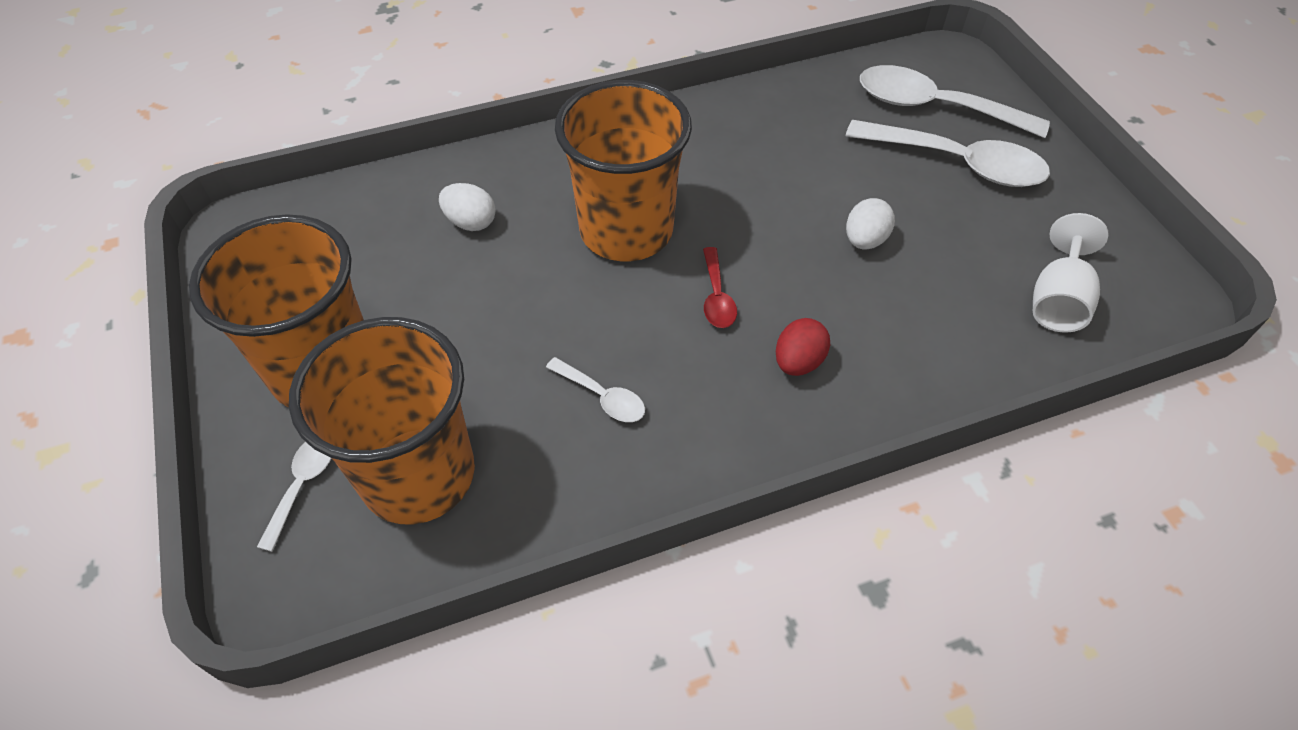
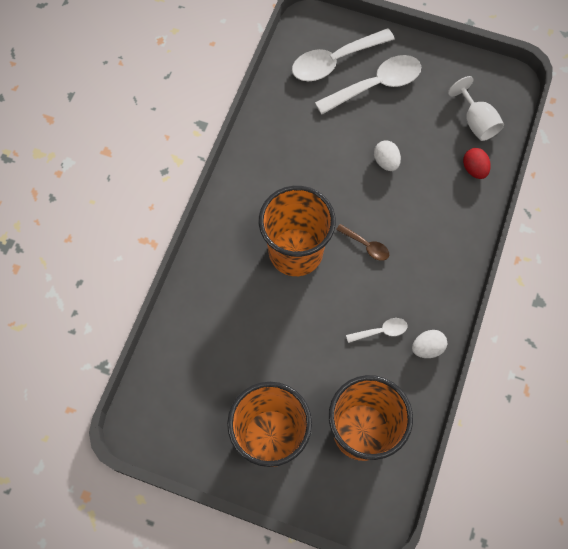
camera: 50 degrees left, 15 degrees up
(302, 485) = (329, 481): white spoon -> none
(471, 222) = (230, 315): white egg -> white egg (427, 348)
(717, 297) = (366, 245): red spoon -> brown spoon
(798, 362) = (425, 243): red egg -> red egg (474, 169)

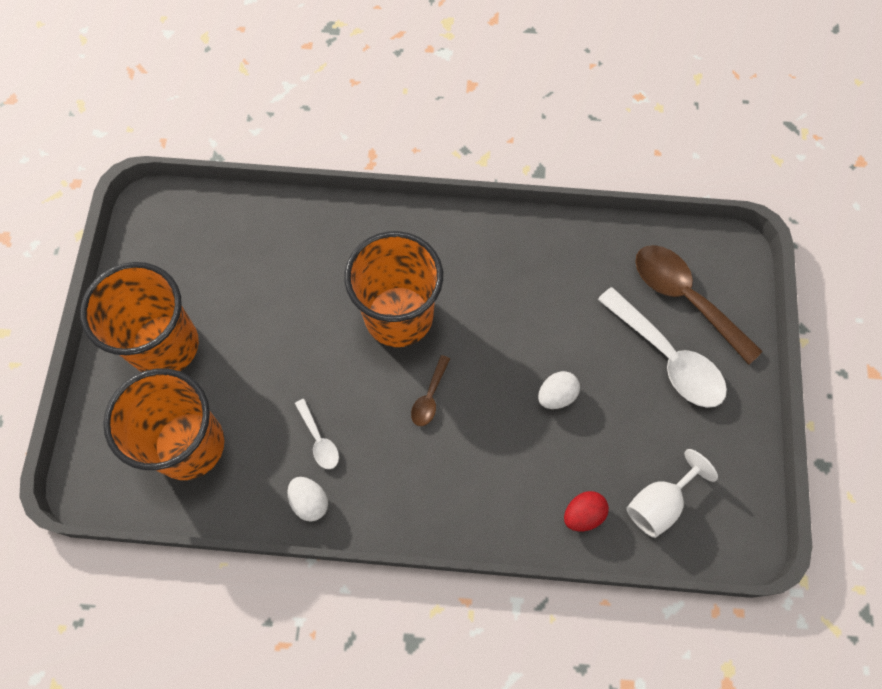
camera: 75 degrees right, 0 degrees up
(335, 61) = (685, 298): white spoon -> brown spoon

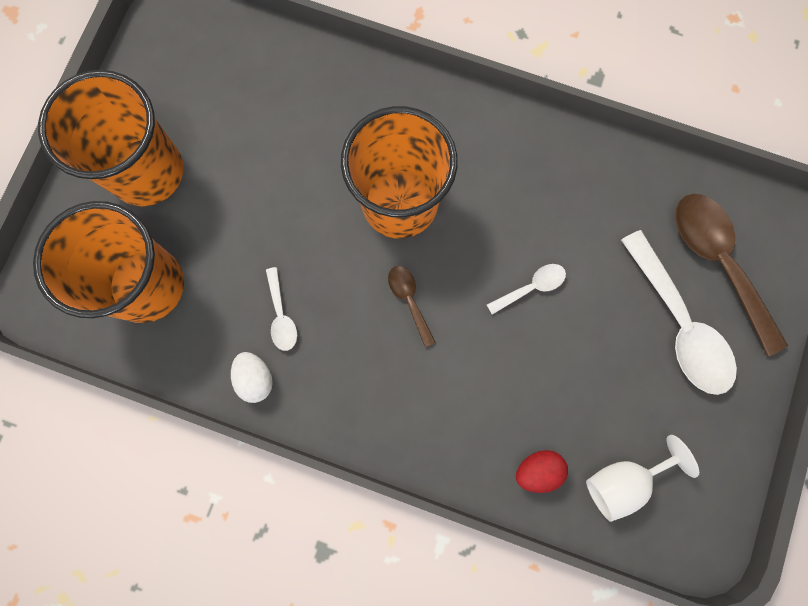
camera: 15 degrees right, 10 degrees up
(429, 397) = (409, 300): brown spoon -> brown spoon turned 120 degrees clockwise
(533, 358) = (531, 287): none -> white spoon
(556, 395) = (545, 334): white egg -> none

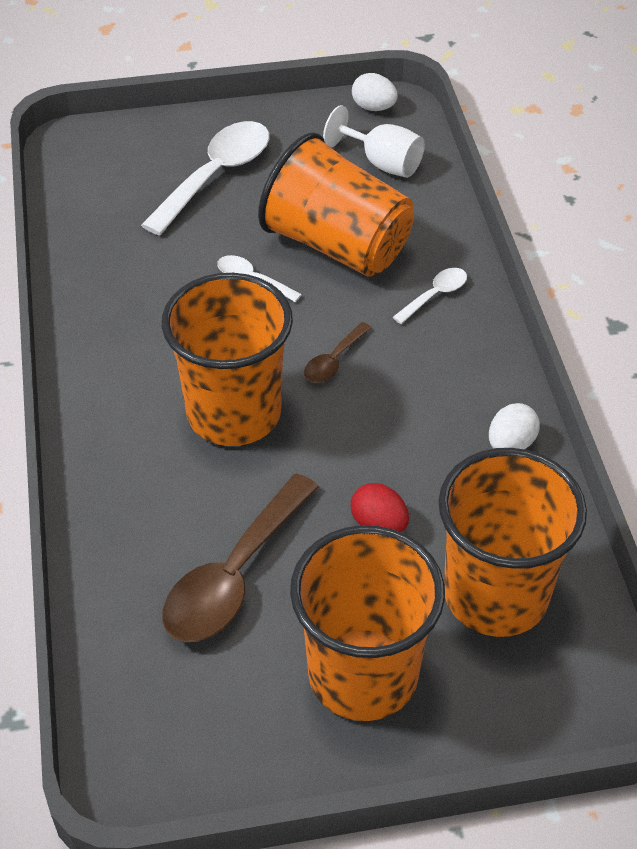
camera: 120 degrees left, 30 degrees down
(281, 316) = (430, 454): white spoon -> white spoon (435, 295)
(535, 376) = (337, 245): none -> orange cup
(537, 470) = (418, 214): red egg -> red egg (379, 524)
(710, 523) = (373, 107): none -> white egg
(718, 263) = (138, 171): brown spoon -> brown spoon (234, 576)

